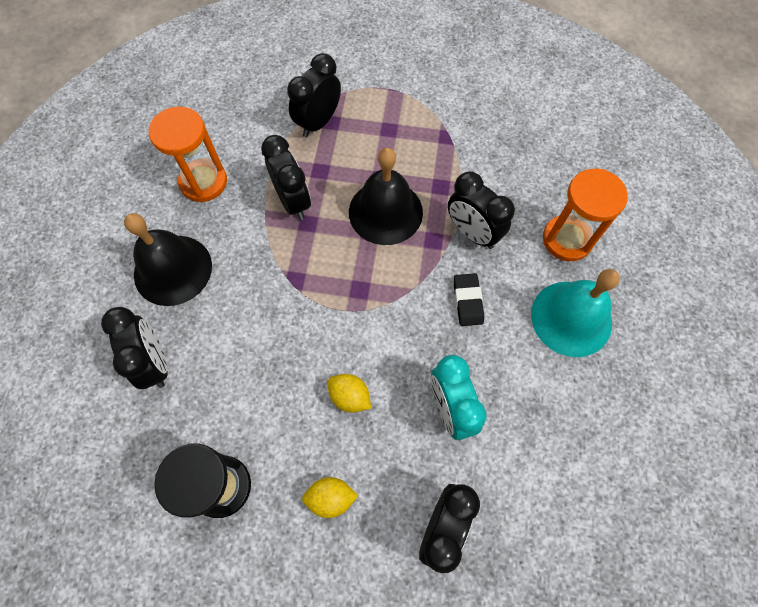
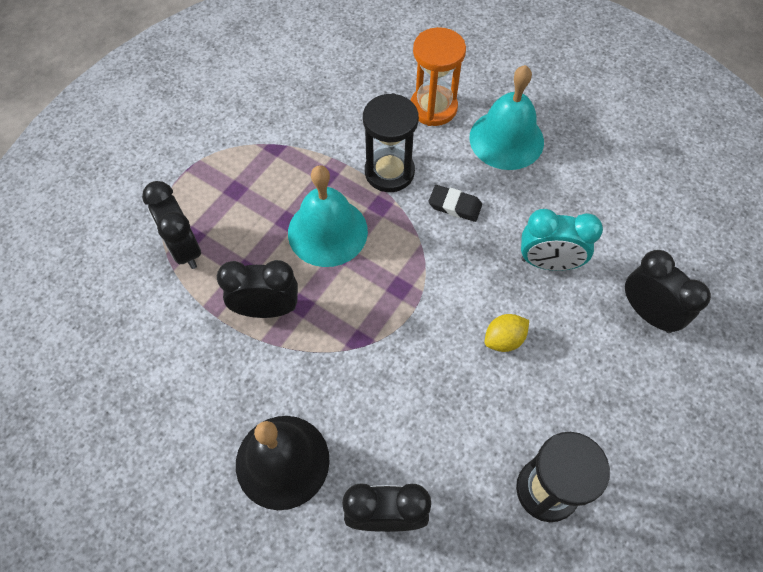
camera: 65 degrees left, 5 degrees down
(203, 182) = (188, 391): orange hourglass -> none
(331, 498) = (593, 393): yellow lemon -> none
(385, 212) = (327, 231): black bell -> turquoise bell
(472, 233) = (389, 172): black clock -> black hourglass

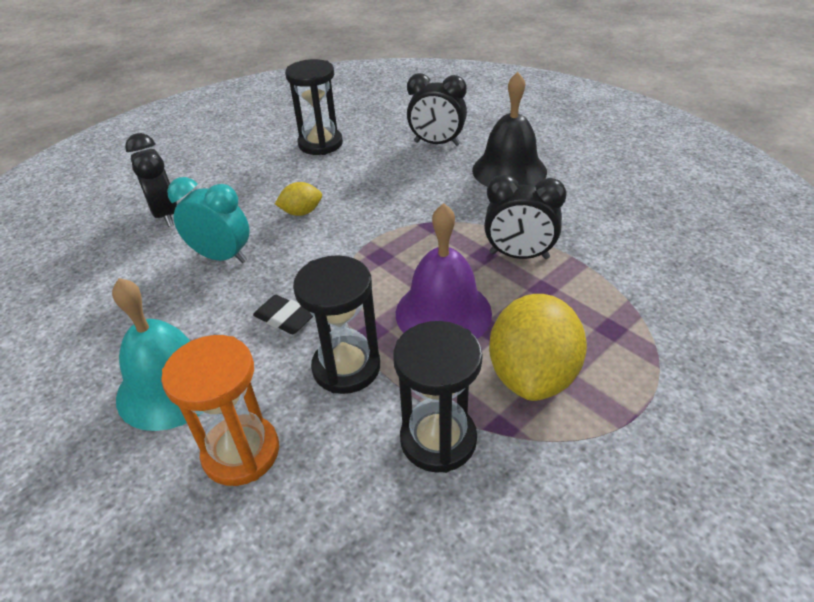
camera: 165 degrees left, 20 degrees down
(184, 248) = (618, 318): black clock -> none
(254, 187) = (532, 375): none -> yellow lemon
(314, 134) = (438, 439): none -> black hourglass
(327, 231) = (443, 312): turquoise bell -> purple bell

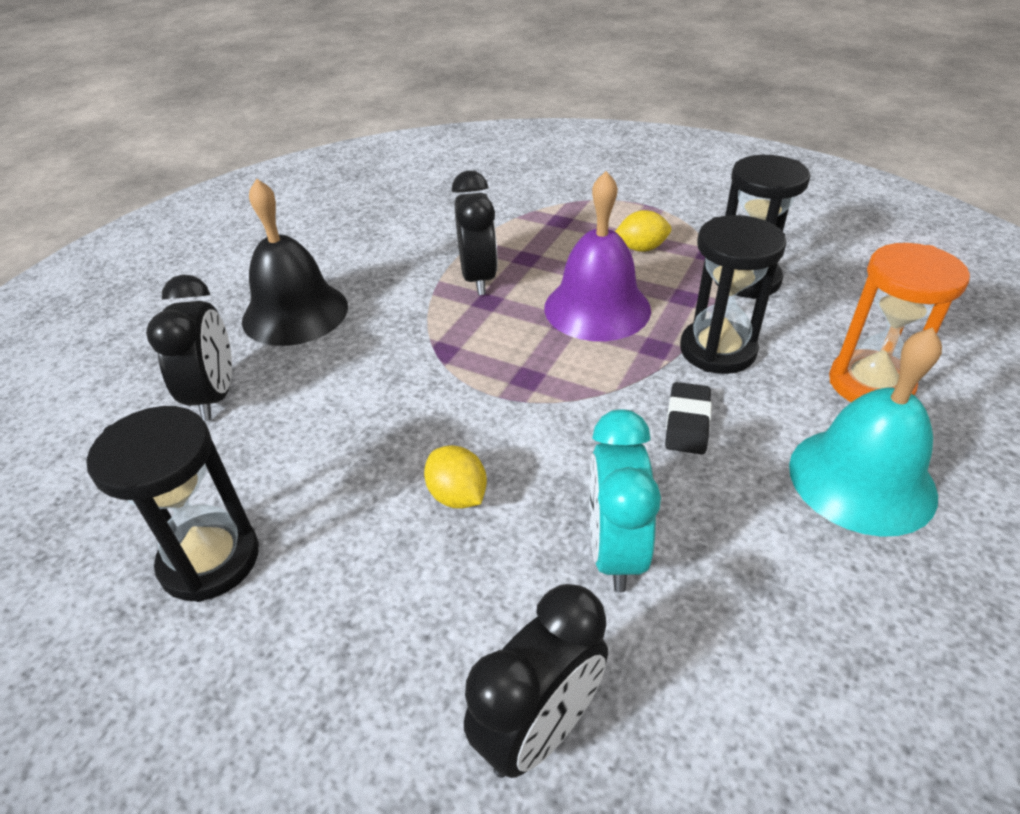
camera: 110 degrees left, 0 degrees up
(532, 375) = (641, 248): yellow lemon -> yellow lemon, size x0.49

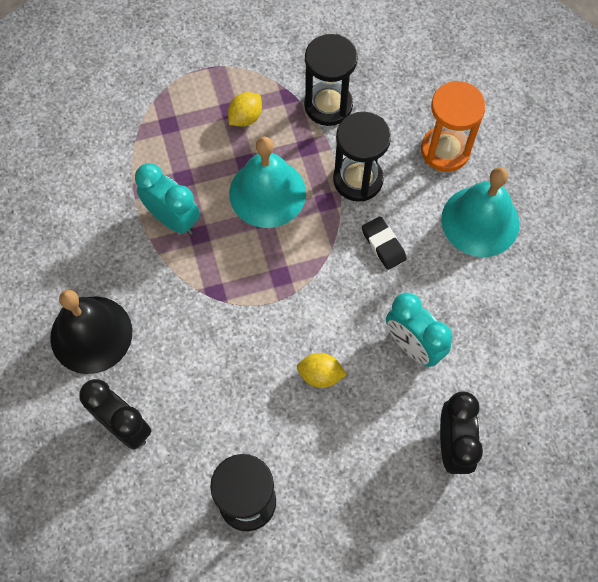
camera: 45 degrees left, 25 degrees up
(478, 279) = (173, 219): black clock -> turquoise clock
(597, 308) = (267, 193): purple bell -> turquoise bell

